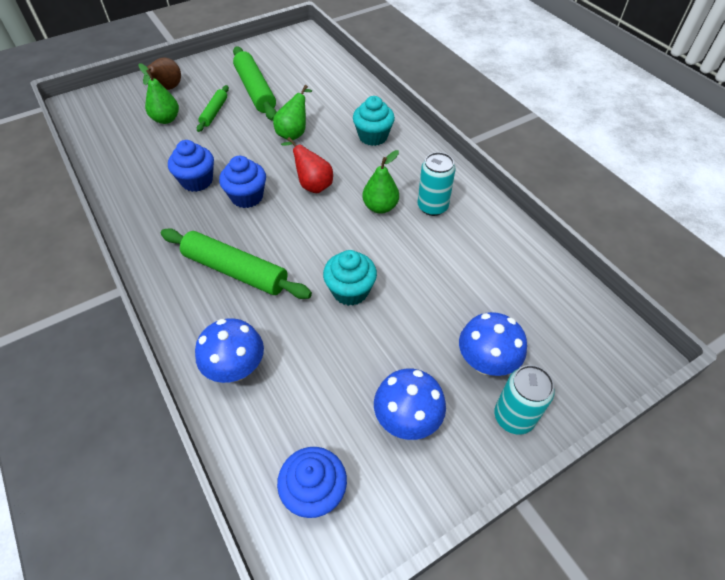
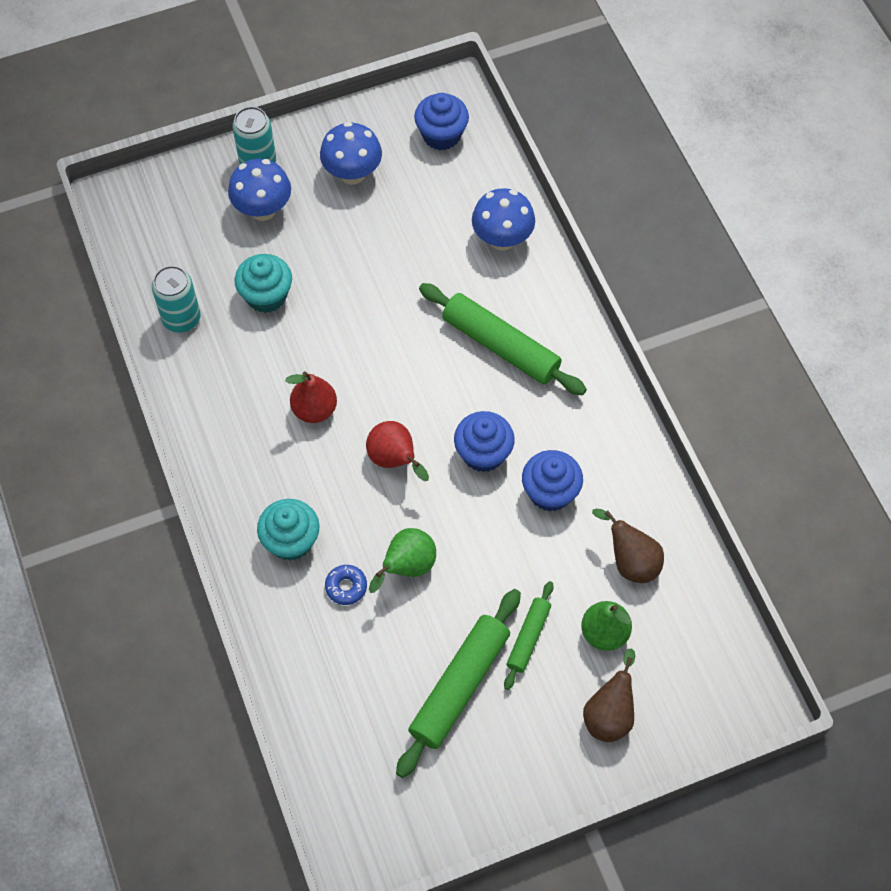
camera: 170 degrees left, 10 degrees up
(143, 152) = (630, 561): none -> brown pear
(255, 90) = (459, 686): green rolling pin -> green rolling pin turned 45 degrees clockwise
(331, 121) = (346, 587): none -> blue donut
(350, 291) = (376, 302): turquoise cupcake -> turquoise cupcake (266, 296)
(380, 207) = (314, 410): green pear -> red pear
(432, 207) = (249, 400): turquoise can -> turquoise can (181, 319)

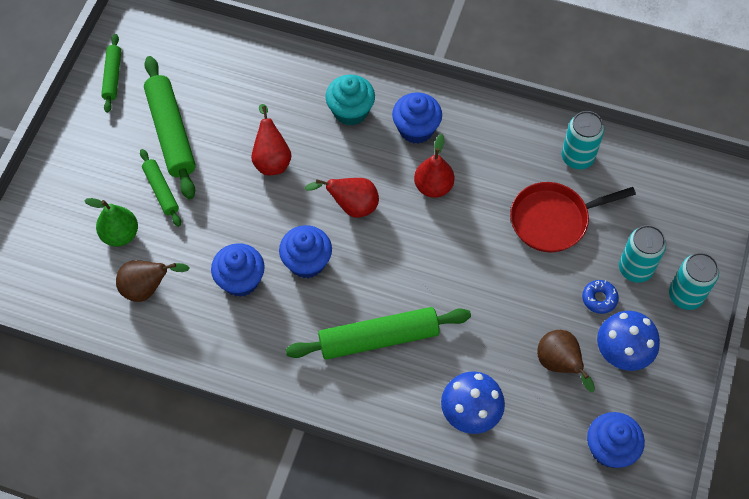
camera: 130 degrees right, 0 degrees up
(263, 209) = (635, 268): blue mushroom -> turquoise can
(263, 469) = (416, 129): none -> blue cupcake
(266, 296) = (553, 220): turquoise cupcake -> red pan
(346, 587) = (291, 119): blue donut -> blue donut (599, 299)
(407, 567) = (271, 159): green pear -> red pear
(447, 807) = (112, 76): none -> green rolling pin
(609, 714) = (72, 197): brown pear -> brown pear (559, 364)

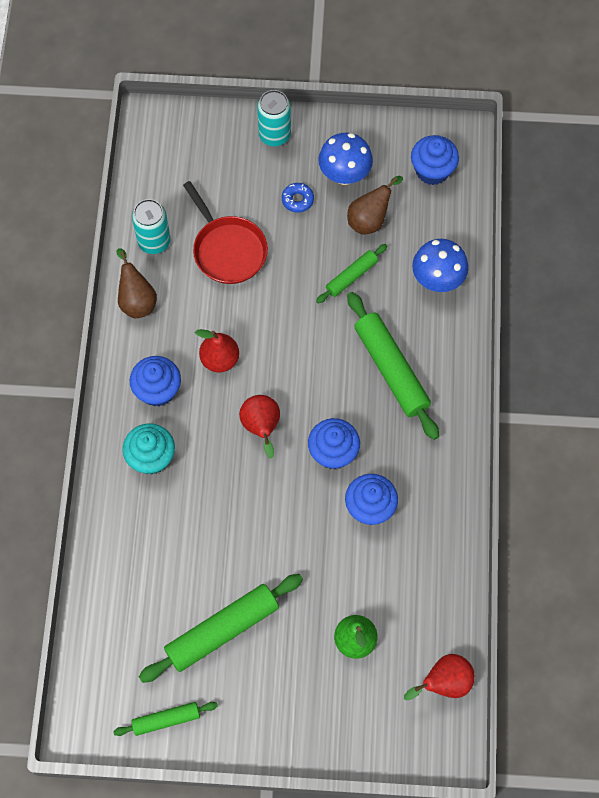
camera: 105 degrees left, 5 degrees up
(147, 288) = (405, 592): brown pear -> brown pear (137, 300)
(161, 190) = (294, 617): green rolling pin -> green rolling pin (351, 276)
(271, 159) = (228, 518): red pear -> red pear (444, 683)
(635, 268) = (259, 176): turquoise can -> none

